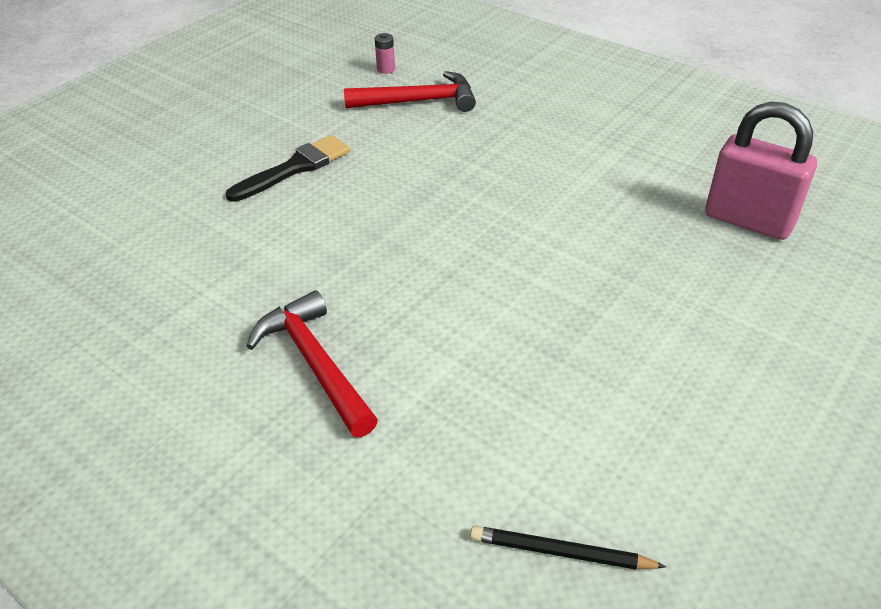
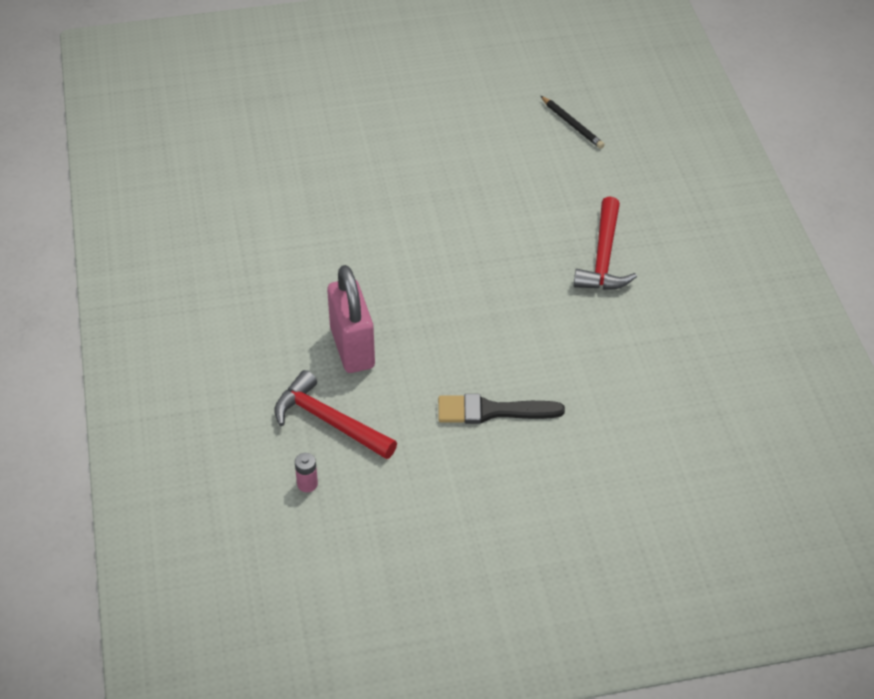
camera: 140 degrees left, 5 degrees up
(748, 220) = (272, 185): pink padlock -> pink padlock (352, 348)

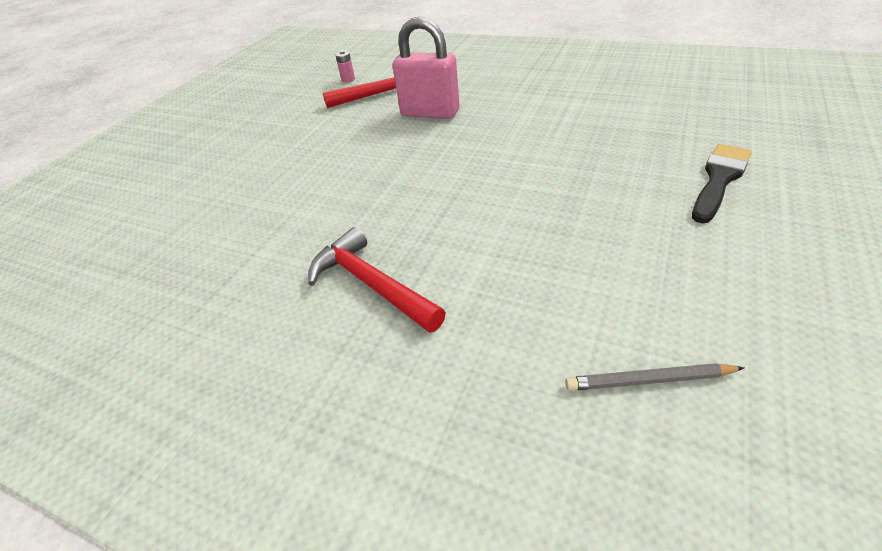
camera: 130 degrees right, 5 degrees down
(492, 411) = (302, 152): black brush -> black brush (719, 179)
(572, 125) = (648, 380): black pencil -> grey pencil

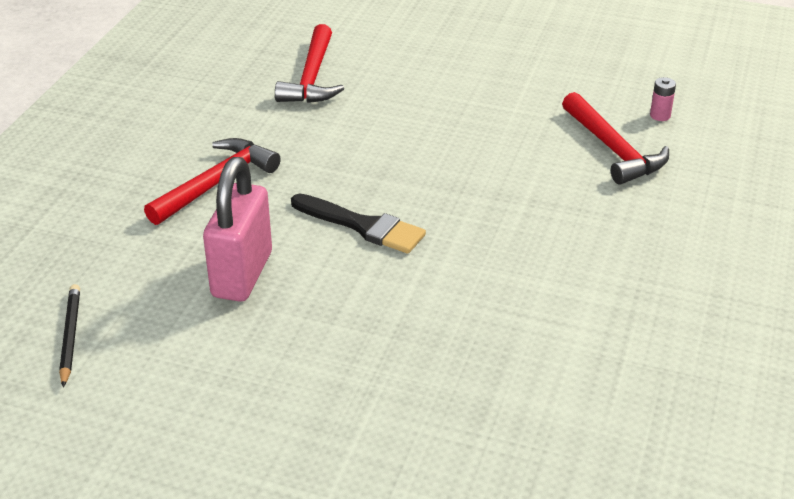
camera: 80 degrees right, 5 degrees down
(205, 230) = (312, 78): none -> red hammer
(430, 113) = (551, 197): pink padlock -> pink padlock (242, 274)
(648, 380) = (70, 336): grey pencil -> black pencil
(719, 179) = (355, 444): black brush -> black brush (363, 226)

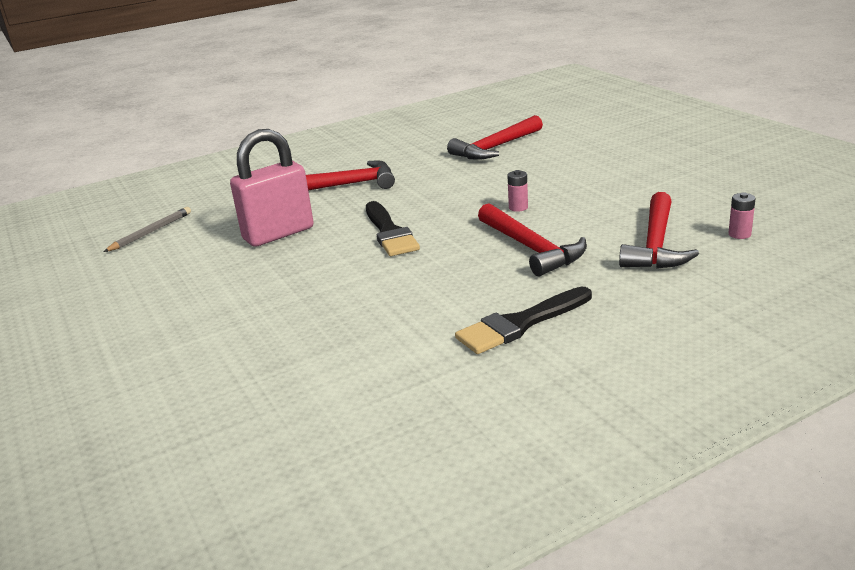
camera: 45 degrees right, 10 degrees down
(70, 336) = (151, 232): black pencil -> grey pencil
(445, 149) = (518, 207): none -> pink battery
(521, 193) = (531, 248): none -> red hammer
(618, 274) = (520, 324): none -> black brush

